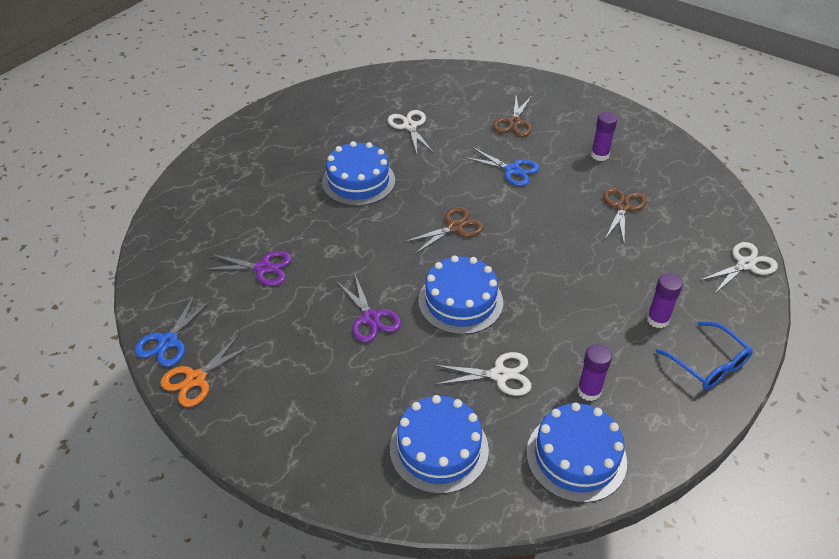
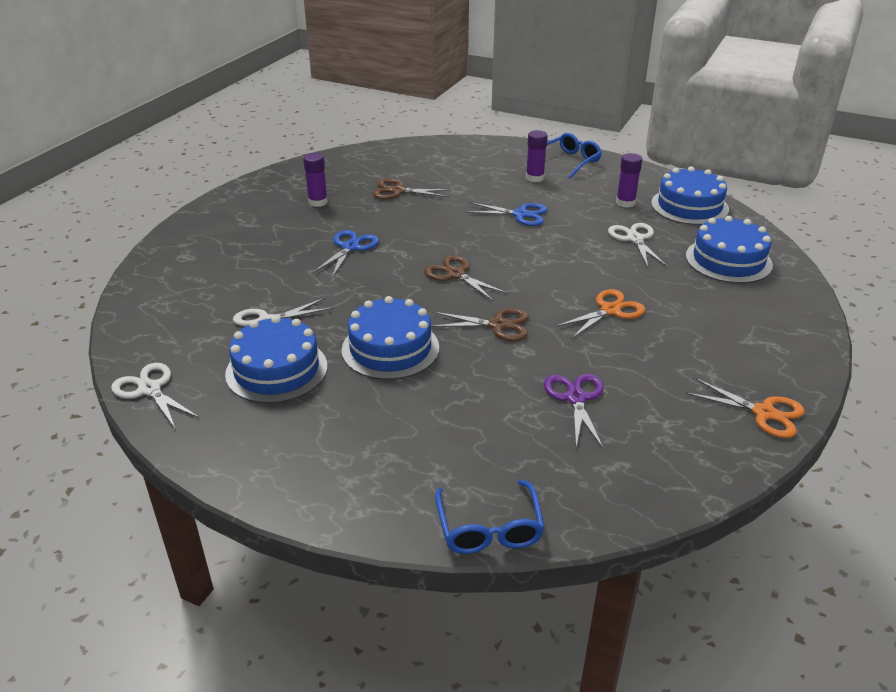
camera: 100 degrees left, 10 degrees down
(166, 205) = (489, 529): none -> blue glasses
(168, 341) = (731, 450): blue scissors -> blue scissors (520, 214)
(370, 318) = (610, 310): purple scissors -> orange scissors
(460, 301) = (560, 263): blue cake -> blue cake (276, 370)
(514, 122) = (259, 250): brown scissors -> brown scissors (497, 325)
(745, 264) = (456, 146): white scissors -> white scissors (150, 389)

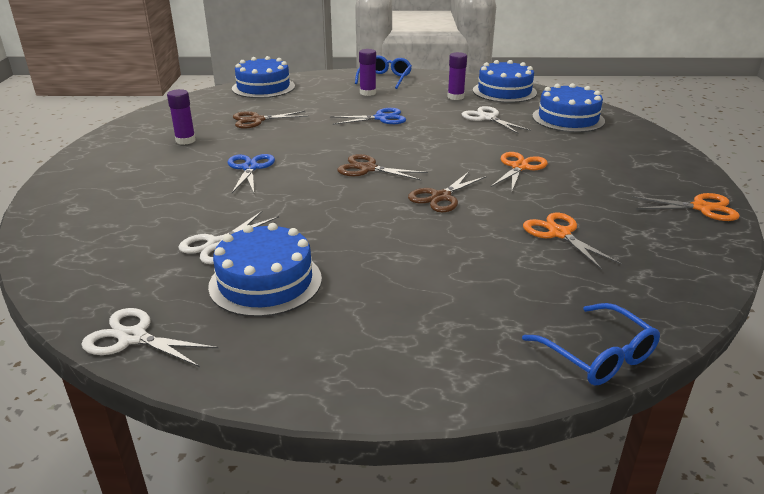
camera: 25 degrees left, 5 degrees down
(390, 348) = (363, 236): blue cake -> blue cake (263, 87)
(497, 325) = (441, 197): brown scissors -> brown scissors turned 150 degrees clockwise
(576, 398) = (559, 234): purple scissors -> orange scissors

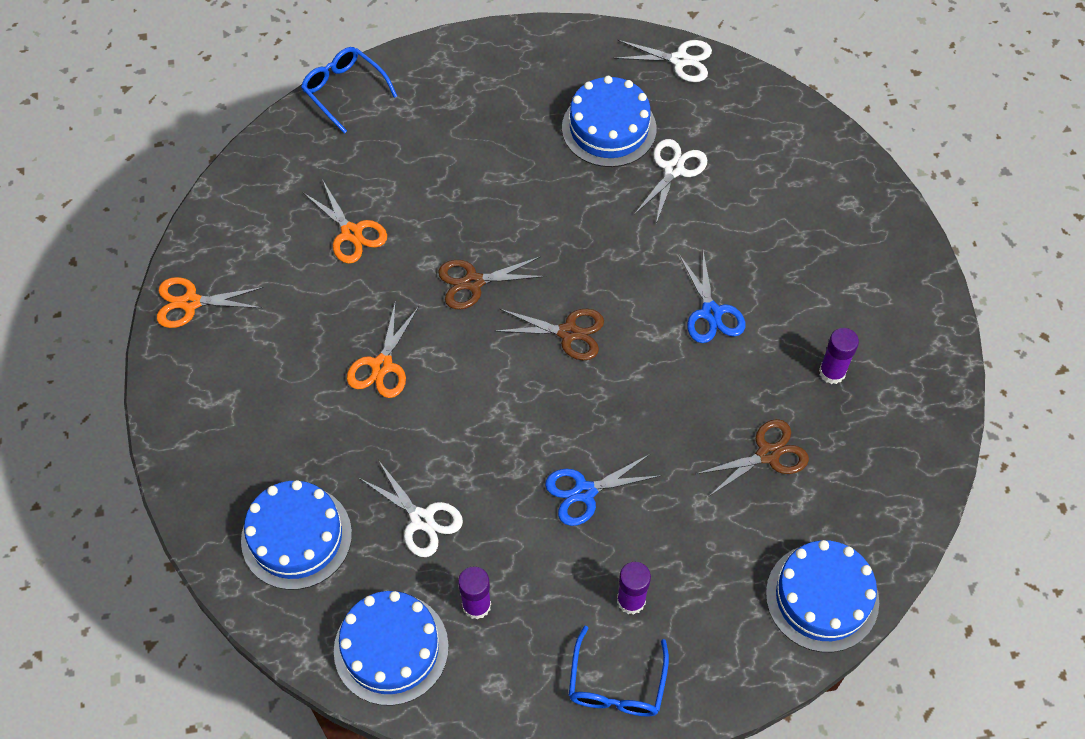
camera: 170 degrees right, 30 degrees up
(441, 197) = (473, 282): brown scissors -> brown scissors turned 135 degrees counterclockwise

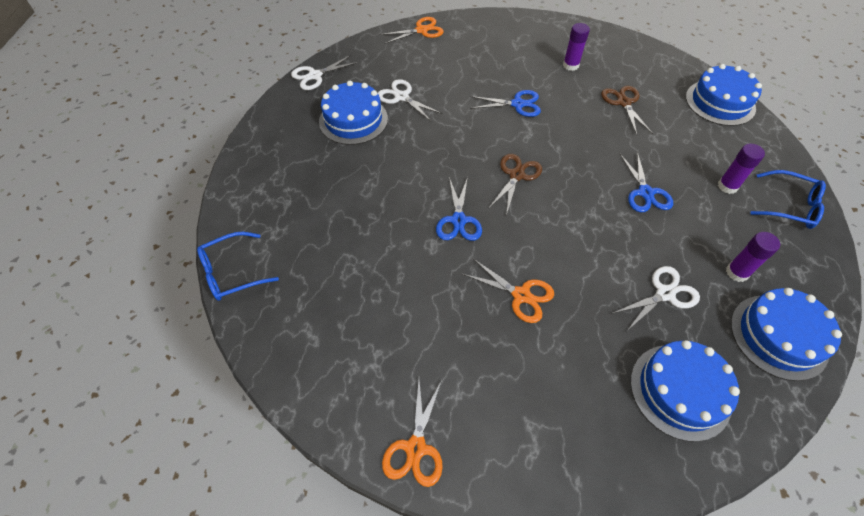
camera: 75 degrees left, 5 degrees down
(351, 233) = (384, 294): orange scissors -> orange scissors (421, 30)
(473, 282) = (458, 220): brown scissors -> blue scissors
(680, 60) = (315, 76): white scissors -> white scissors turned 150 degrees counterclockwise

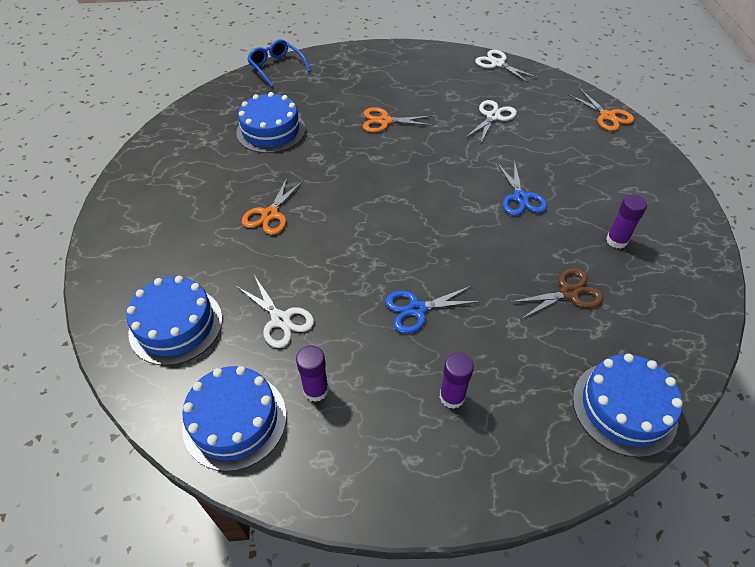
camera: 80 degrees right, 5 degrees down
(353, 120) = (449, 94): blue cake -> blue cake (271, 130)
(415, 448) = (142, 169): orange scissors -> orange scissors (384, 121)
(458, 220) = (346, 169): blue scissors -> none
(516, 175) = (412, 203): brown scissors -> none
(790, 206) = (435, 471): blue glasses -> none

